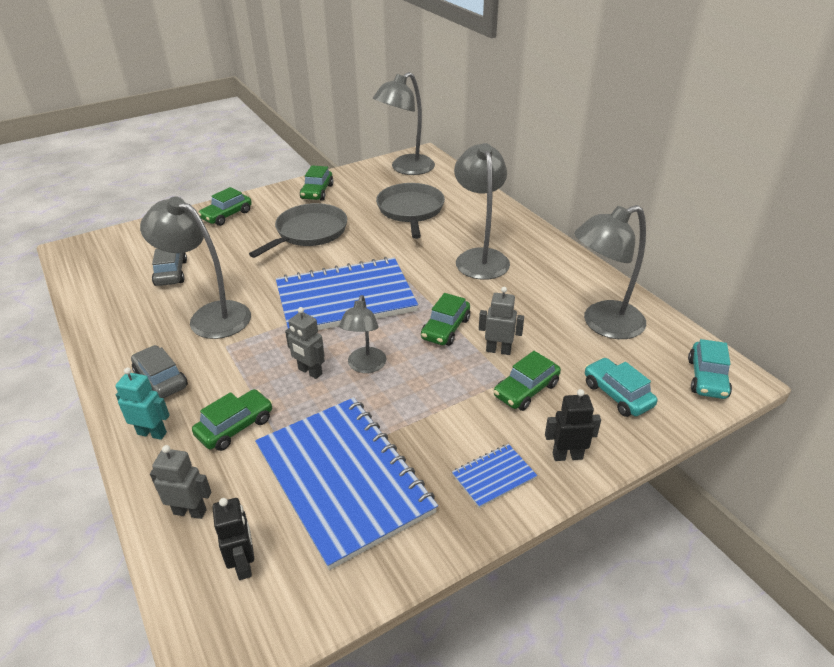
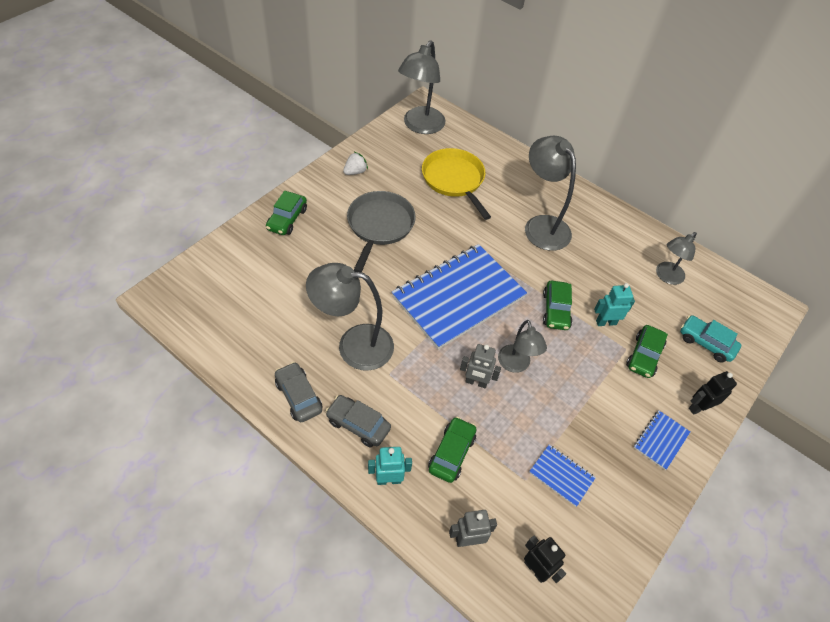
camera: 25 degrees left, 15 degrees up
(171, 273) = (282, 303): grey car -> grey car (298, 396)
(317, 192) = (355, 172): green car -> white strawberry
(343, 479) = (561, 476): blue notebook -> blue notebook, size x0.42
(410, 210) = (454, 180): grey pan -> yellow pan
(498, 350) = (605, 322): grey robot -> turquoise robot
(603, 324) = (666, 277): grey lamp -> grey lamp, size x0.60
(707, 378) = (756, 312): turquoise car -> none

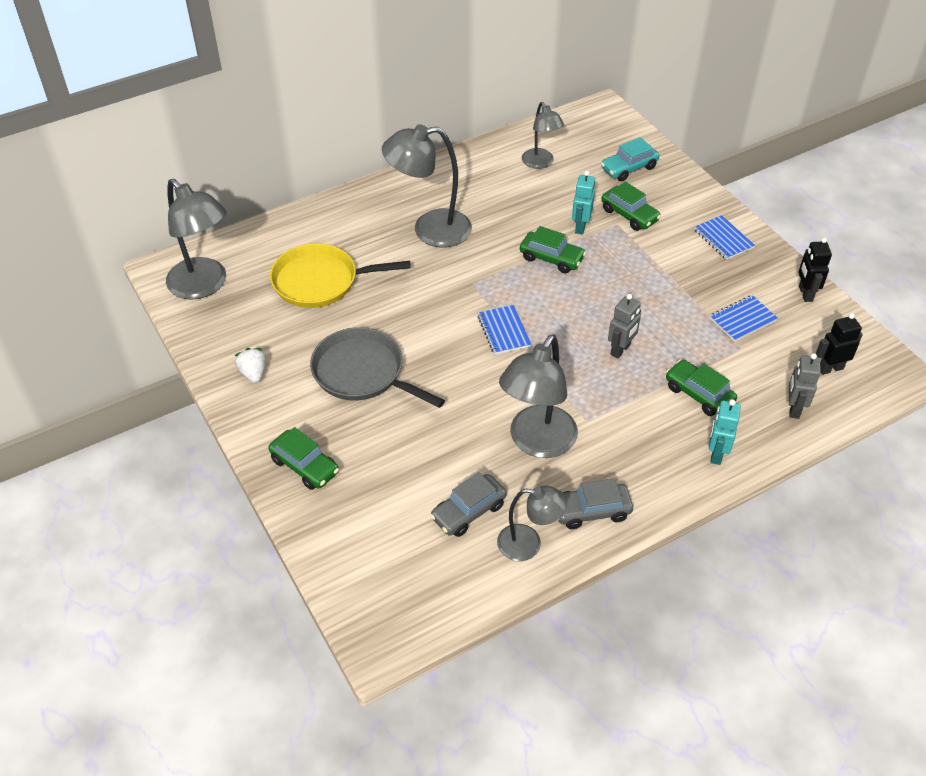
camera: 65 degrees left, 5 degrees down
(358, 424) = (644, 464): grey car -> grey car (468, 511)
(458, 297) = (504, 331): blue notebook -> blue notebook, size x0.42
(516, 365) = (609, 312): grey lamp -> grey lamp (528, 544)
(698, 407) = (696, 201): black robot -> black robot (805, 294)

